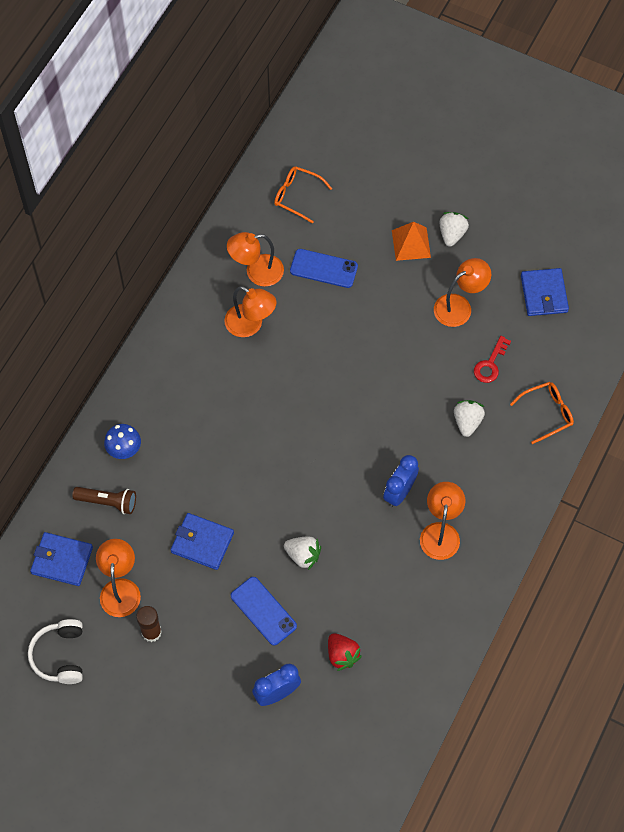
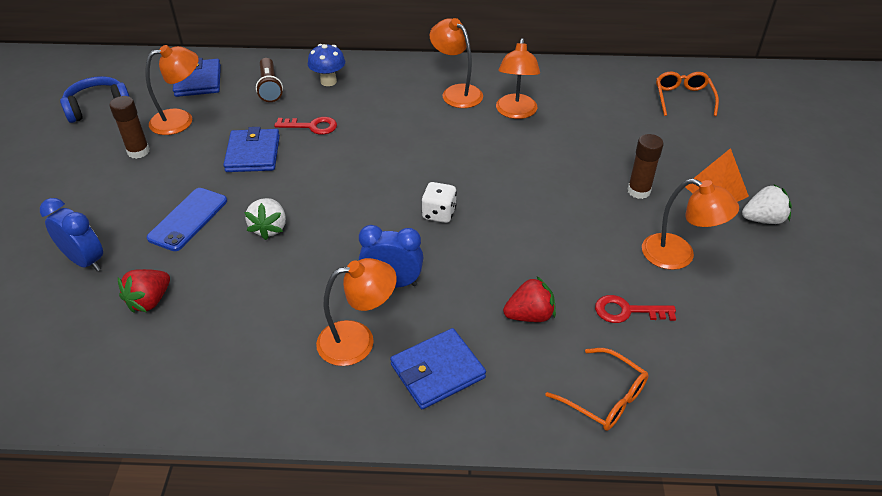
camera: 65 degrees right, 20 degrees down
(60, 655) = (98, 107): white headphones -> blue headphones
(187, 486) = (311, 126): none -> red key
(256, 272) = (576, 99): orange lamp -> orange lamp (456, 92)
(324, 268) = (622, 139): blue phone -> none
(344, 434) = (439, 214): none -> white dice
(386, 292) = (638, 191): none -> brown glue stick
(467, 422) = (529, 315): white strawberry -> red strawberry
(544, 294) = (774, 332): blue wallet -> blue wallet (437, 371)

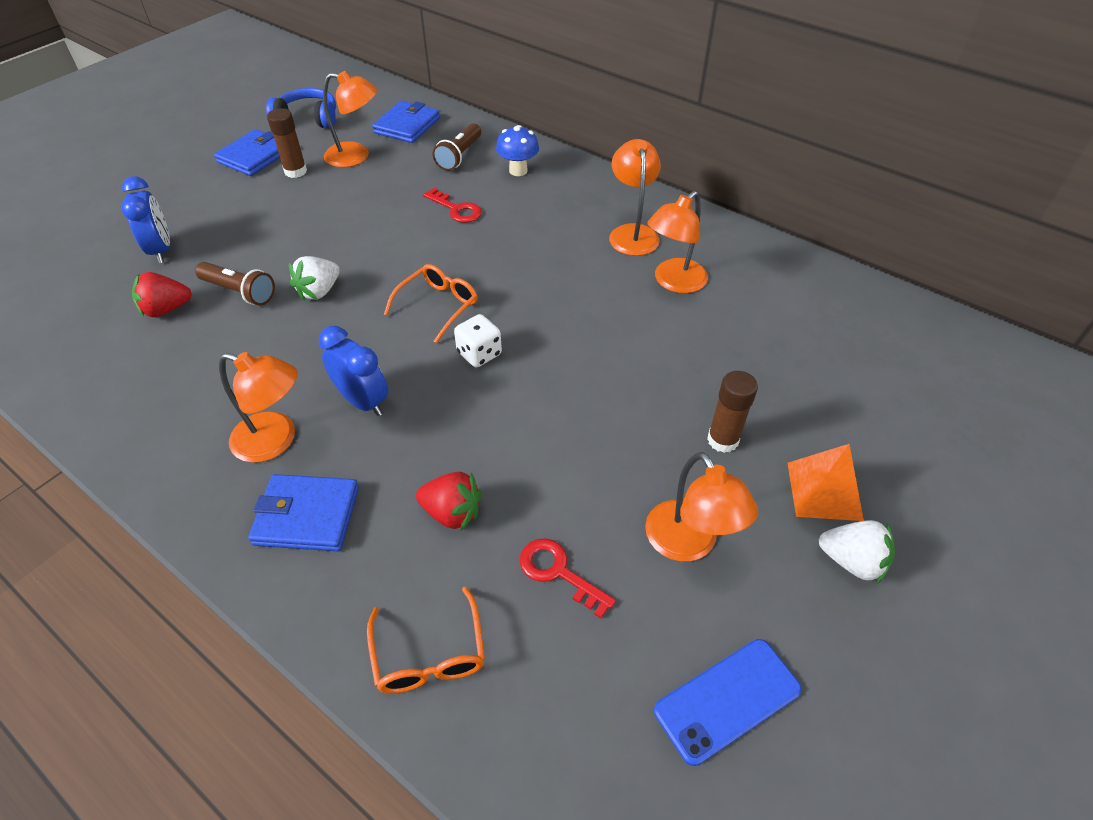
camera: 35 degrees right, 5 degrees up
(188, 219) = (268, 251): blue phone -> blue phone (727, 700)
(201, 259) = (239, 292): none -> brown flashlight
(253, 154) = (380, 214): blue wallet -> blue wallet (255, 156)
(683, 98) = (903, 355): orange glasses -> orange glasses (438, 306)

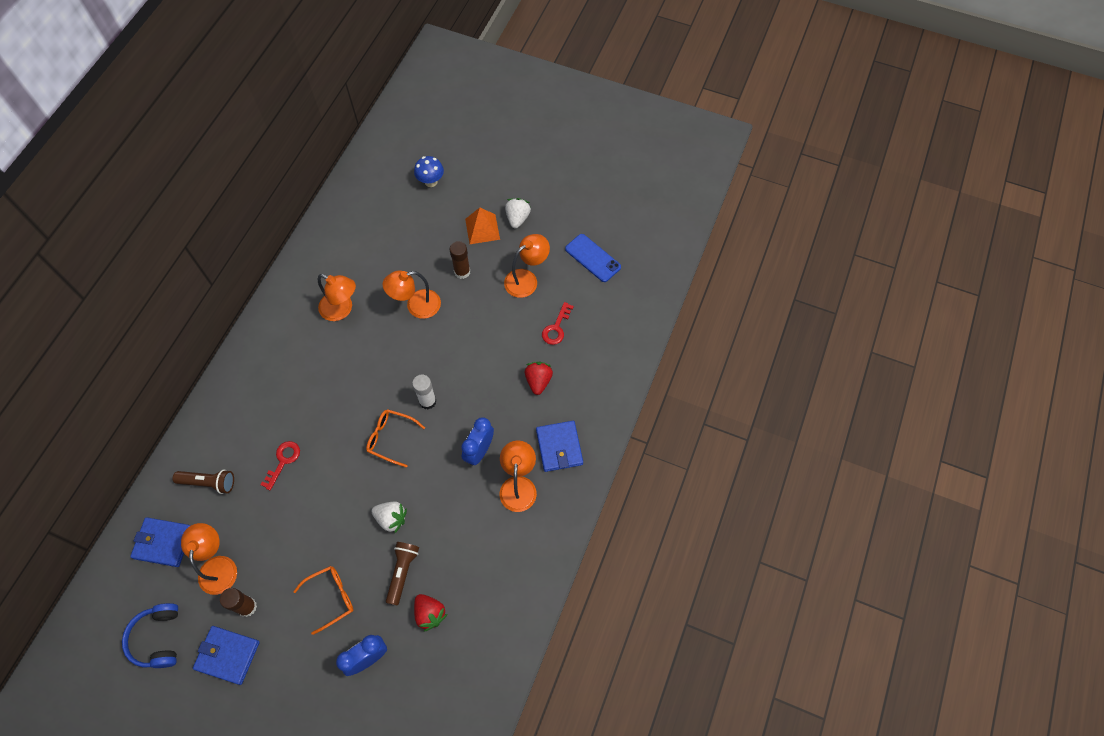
camera: 105 degrees left, 15 degrees up
(429, 654) = (609, 367): orange glasses -> orange glasses (331, 597)
(479, 354) = (427, 401): white dice -> white glue stick
(518, 171) = (225, 432): blue mushroom -> blue mushroom (431, 182)
(632, 233) = (294, 341): orange lamp -> orange lamp (416, 306)

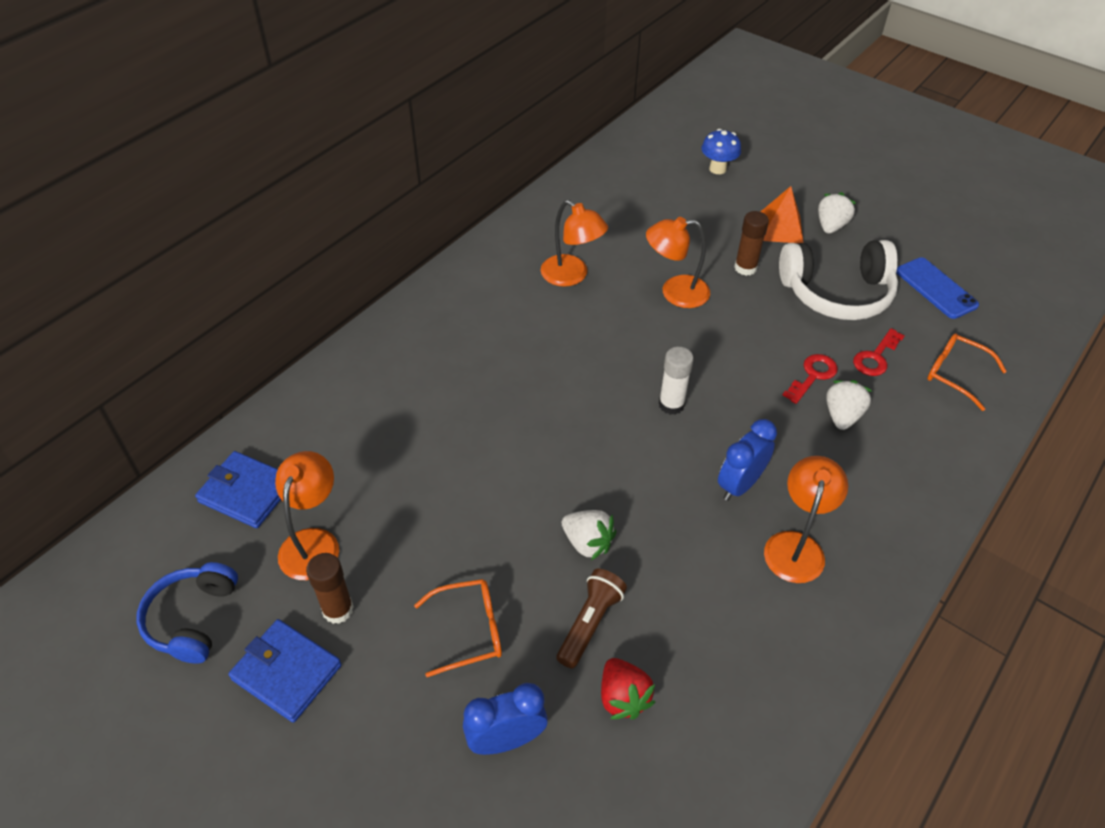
camera: 15 degrees right, 15 degrees down
(208, 483) = (334, 433): brown flashlight -> none
(283, 461) = (446, 431): red key -> red key (813, 376)
(391, 438) = (608, 438): orange glasses -> orange glasses (955, 374)
(526, 279) = (836, 293): orange lamp -> white headphones
(538, 381) = (842, 416): red strawberry -> white strawberry
(559, 447) = (867, 508): blue wallet -> none

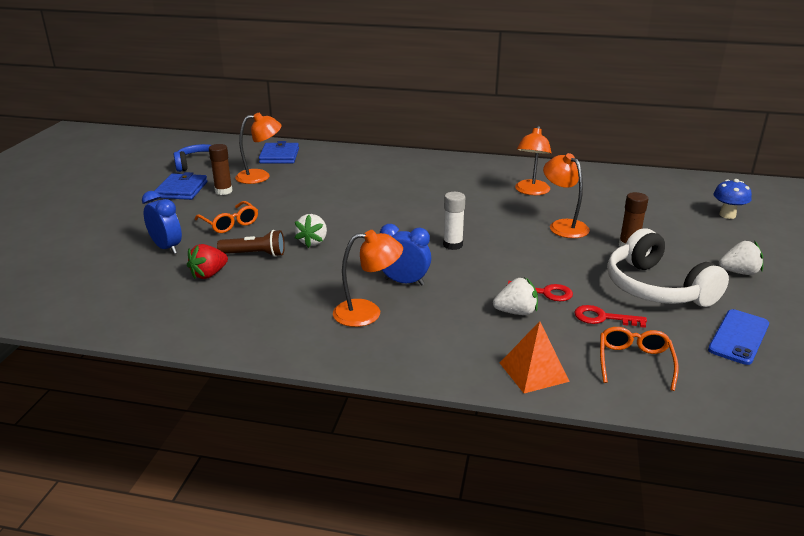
camera: 65 degrees right, 20 degrees down
(780, 228) = (698, 251): orange pyramid -> orange pyramid (533, 372)

